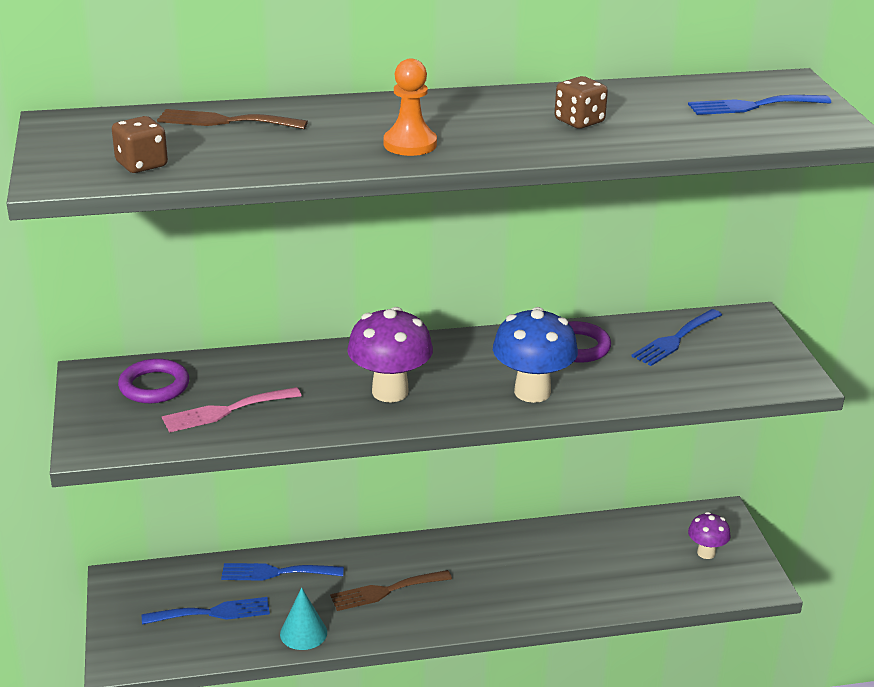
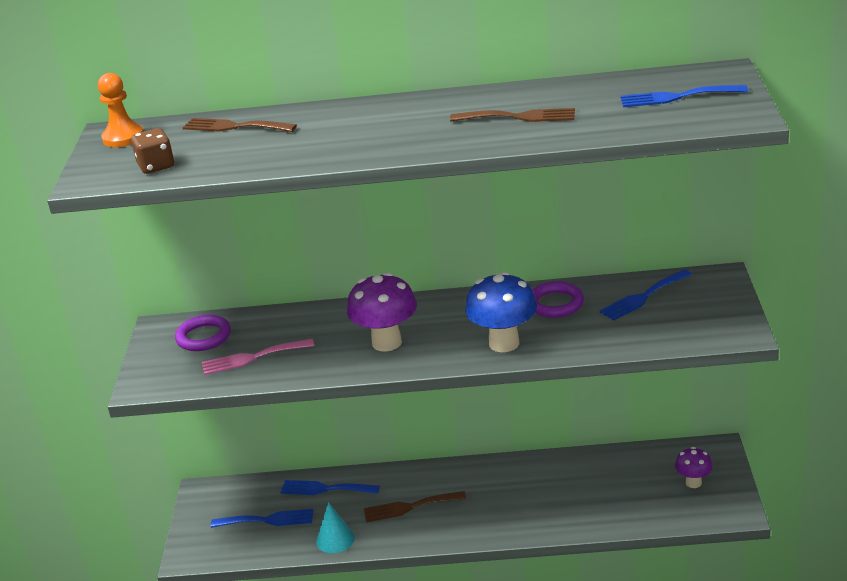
camera: 15 degrees right, 0 degrees up
(410, 144) = (370, 142): orange pawn -> orange pawn (123, 138)
(579, 121) = (519, 117): brown dice -> brown fork

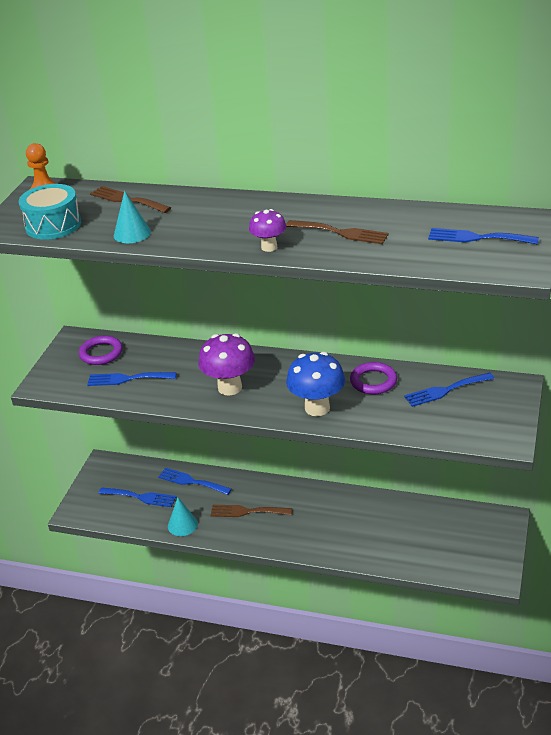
camera: 15 degrees right, 5 degrees up
(156, 166) = (53, 225): brown dice -> turquoise drum
(252, 358) = (127, 379): pink fork -> blue fork
(264, 158) = (132, 233): none -> turquoise cone
(693, 482) = (474, 543): purple mushroom -> purple mushroom (269, 247)

